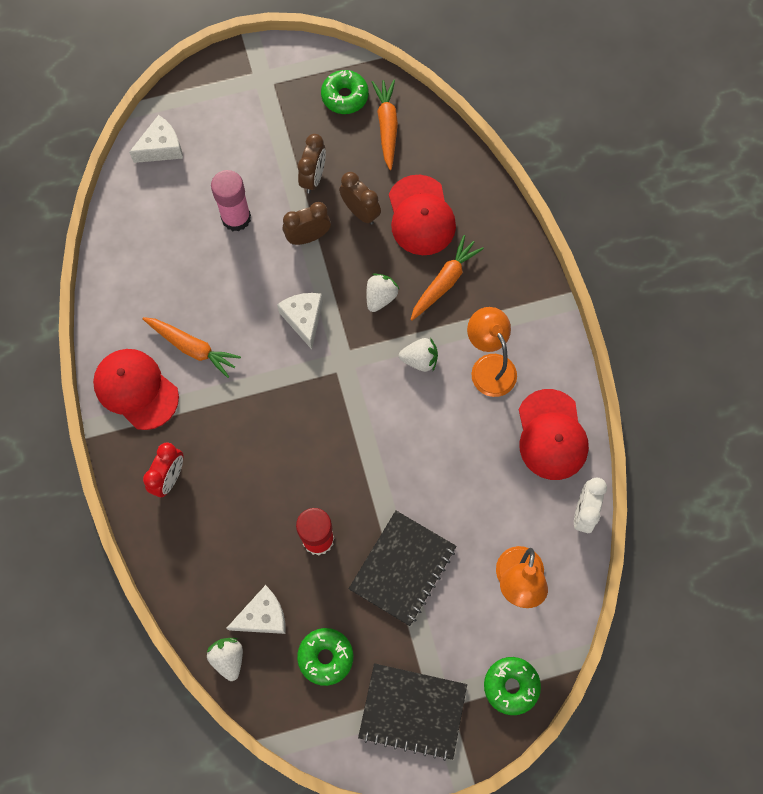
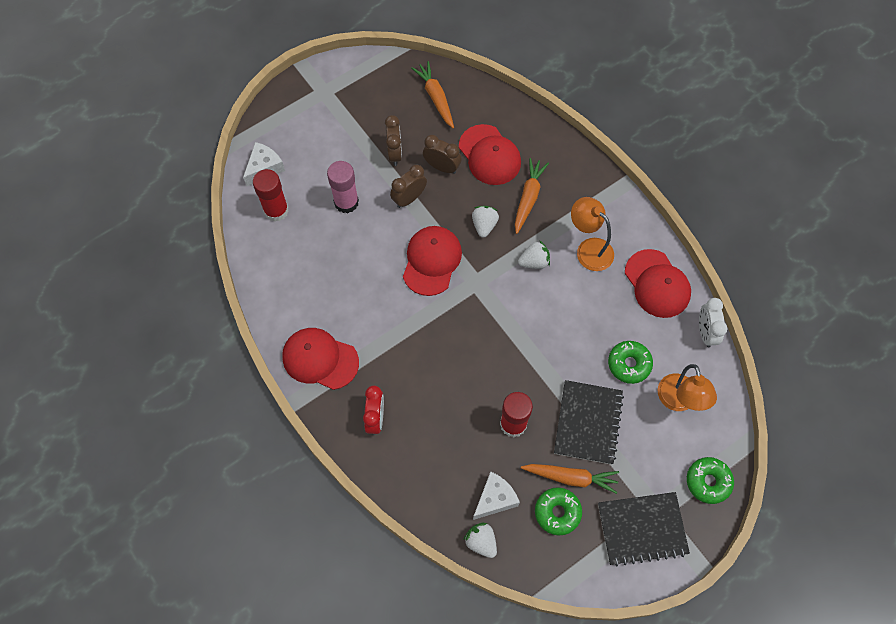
camera: 20 degrees left, 5 degrees down
(155, 202) = (276, 210): none -> red glue stick
(192, 348) = (352, 312): orange carrot -> orange carrot (571, 477)
(304, 319) = (431, 261): white cheese -> red cap
(345, 96) = (394, 86): green donut -> green donut (629, 364)

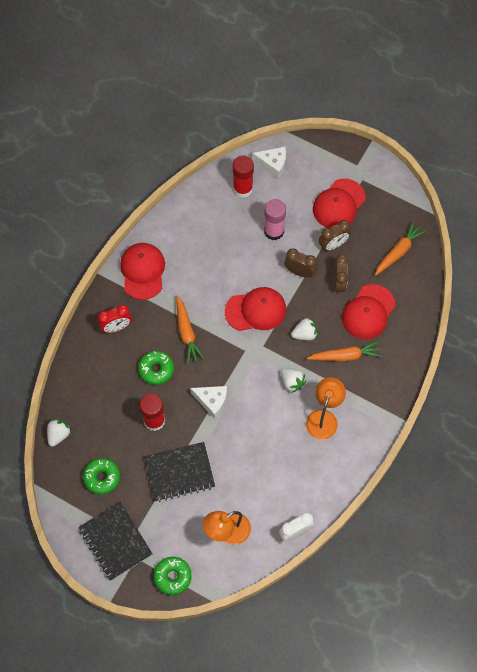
camera: 65 degrees right, 0 degrees up
(495, 499) = (93, 431): white cheese -> white cheese (212, 401)
(571, 477) = (132, 477): orange carrot -> orange carrot (187, 332)
(629, 364) = (240, 484): green donut -> green donut (156, 369)
(657, 284) = (319, 480): red cap -> red cap (338, 204)

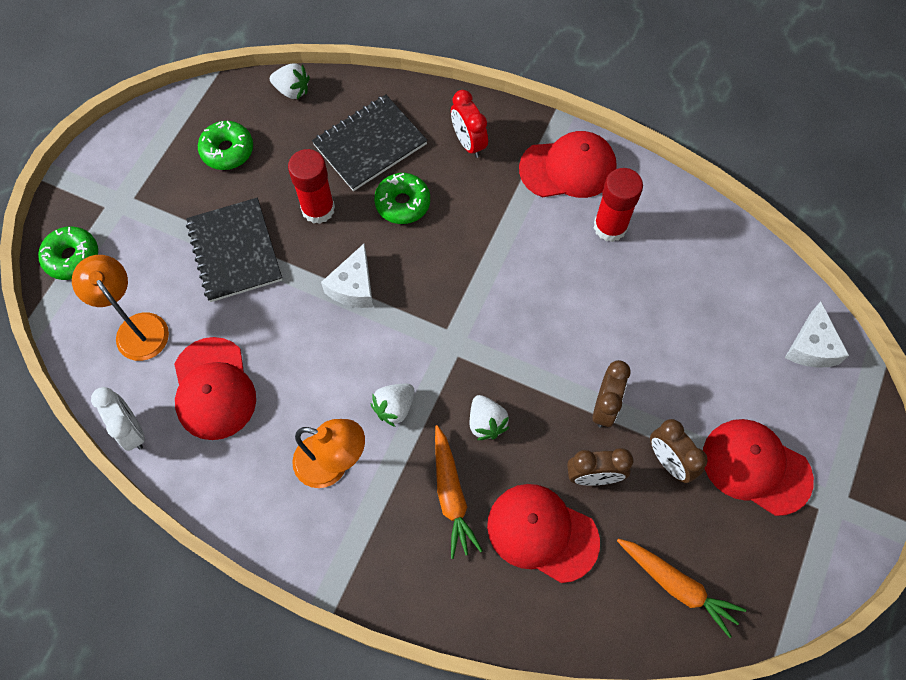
camera: 85 degrees right, 0 degrees up
(115, 541) = (130, 178): black notebook -> black notebook (370, 144)
(187, 332) = (469, 240): orange carrot -> none
(243, 188) = (750, 301): red glue stick -> red glue stick (610, 227)
(256, 310) = (521, 340): red cap -> red cap (213, 389)
(274, 231) = (677, 358): pink glue stick -> none

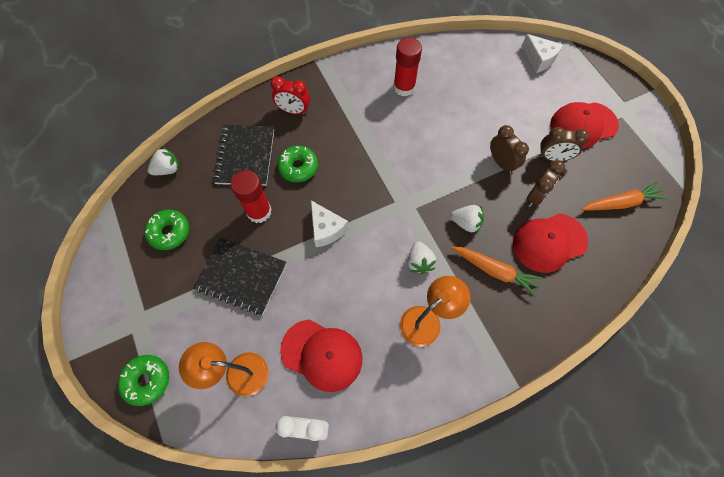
camera: 50 degrees left, 0 degrees up
(568, 168) = (353, 80): red cap -> none

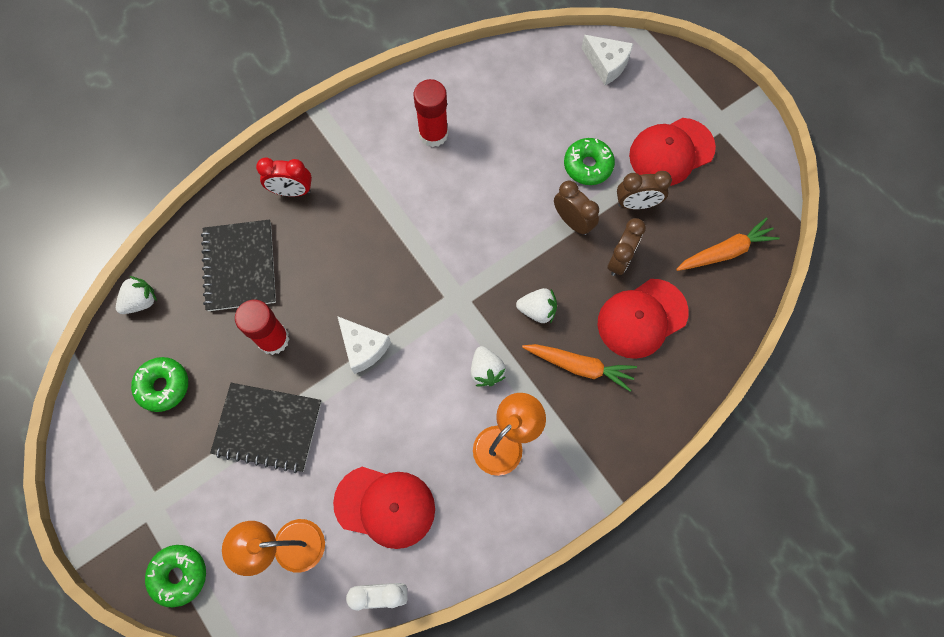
camera: 10 degrees left, 5 degrees up
(298, 167) = (313, 270): green donut -> green donut (588, 165)

